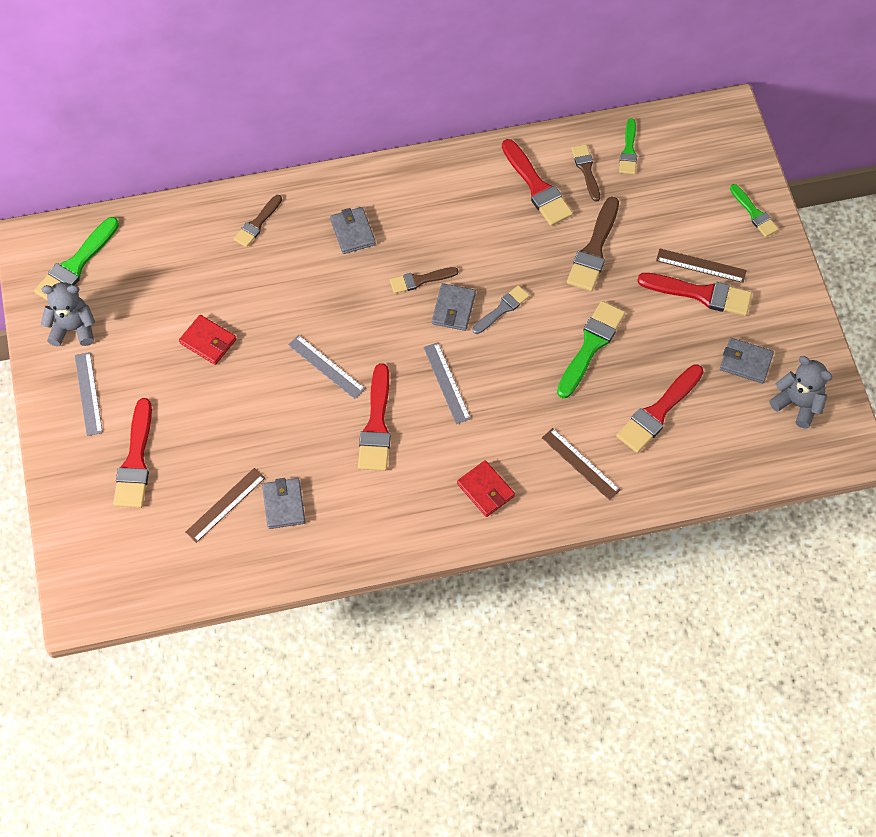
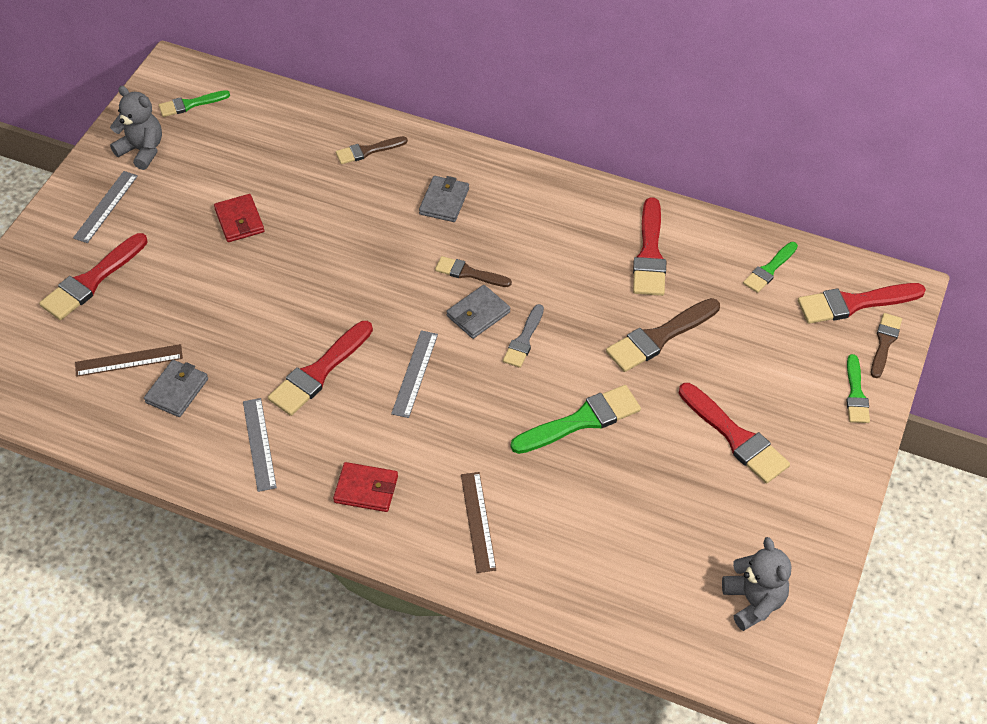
camera: 35 degrees right, 10 degrees down
(76, 265) = (190, 104): green brush -> green brush, size x0.61
(326, 367) = (319, 298): grey ruler -> grey ruler (259, 444)
(485, 490) = (366, 489): red wallet -> red wallet turned 75 degrees counterclockwise
(502, 309) = (524, 340): grey brush -> grey brush turned 120 degrees clockwise
(586, 170) = (711, 264): brown brush -> brown brush (884, 343)
(658, 412) = (597, 520): red brush -> red brush (854, 303)
(701, 265) = (758, 411): brown ruler -> none
(745, 362) = (730, 528): grey wallet -> none

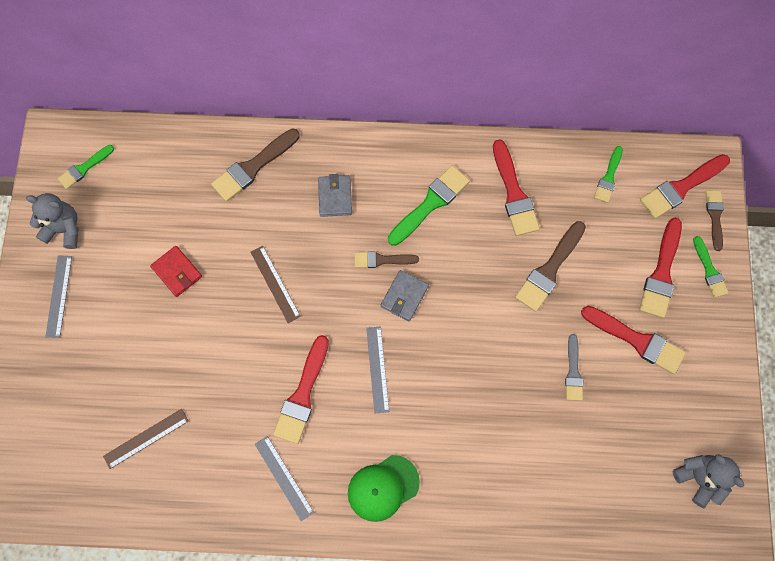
camera: 20 degrees left, 20 degrees up
(92, 280) = (80, 373): red brush -> red brush (661, 273)
(177, 390) = (197, 452): grey wallet -> none
(366, 489) = (383, 488): red wallet -> green cap
(367, 151) = (253, 167): brown brush -> brown brush, size x1.64
(478, 521) = (477, 485): brown ruler -> brown ruler (275, 284)
(524, 340) = (448, 308): grey brush -> grey brush (573, 371)
(581, 420) = (520, 366): green brush -> green brush (430, 203)

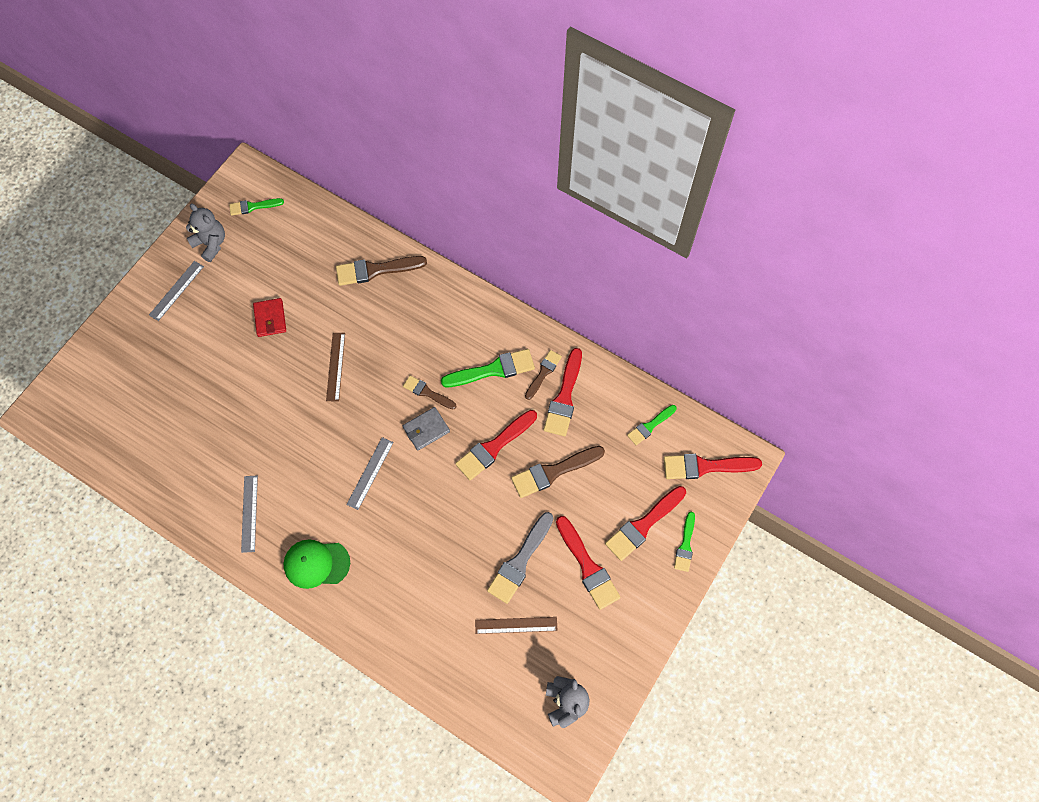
camera: 30 degrees right, 5 degrees down
(146, 438) = (171, 427): brown ruler -> brown ruler (516, 625)
(302, 395) = (302, 460): red brush -> red brush (494, 447)
(335, 197) = (422, 325): grey wallet -> none
(573, 371) = (520, 561): grey brush -> grey brush, size x1.64
(714, 216) = (719, 504): brown brush -> brown brush (543, 373)

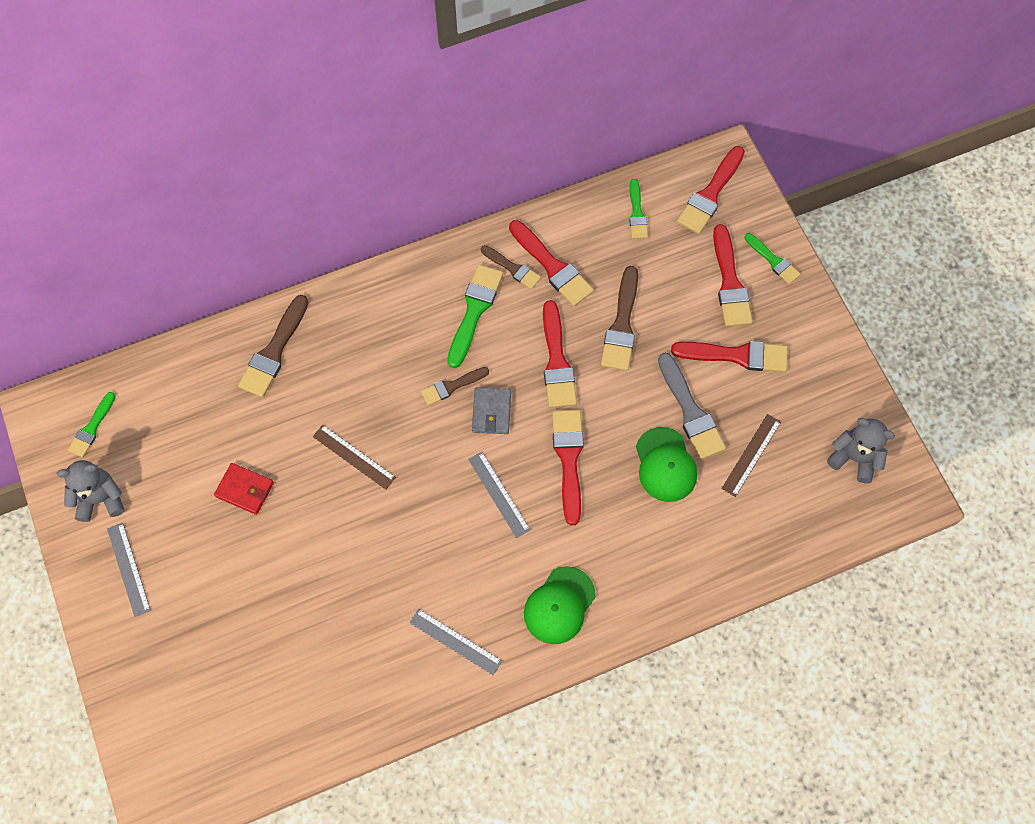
camera: 55 degrees left, 0 degrees up
(426, 502) = (569, 459): none -> red brush
(466, 569) = (665, 465): none -> green cap
(543, 373) = (512, 268): brown brush -> brown brush turned 150 degrees clockwise

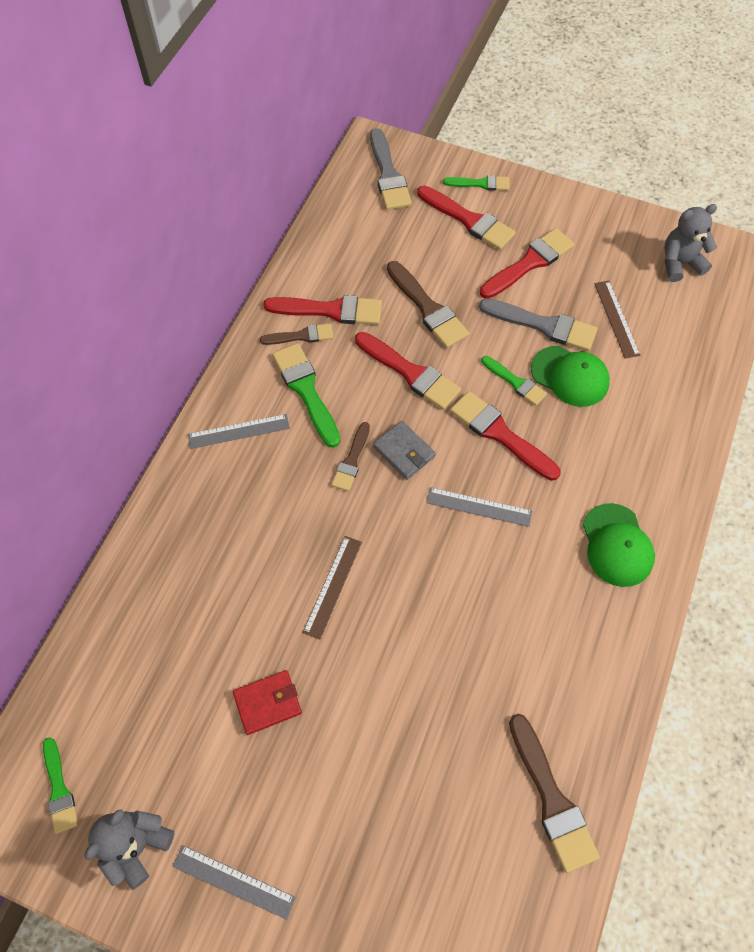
camera: 45 degrees left, 5 degrees down
(274, 351) = (169, 565): brown brush -> brown brush (551, 799)
(354, 457) = (333, 586): brown ruler -> brown ruler turned 60 degrees counterclockwise
(455, 642) = (576, 651): grey ruler -> grey ruler (239, 431)
(637, 213) = (351, 226): green brush -> green brush (515, 382)
(710, 194) = (388, 175): red brush -> grey brush

